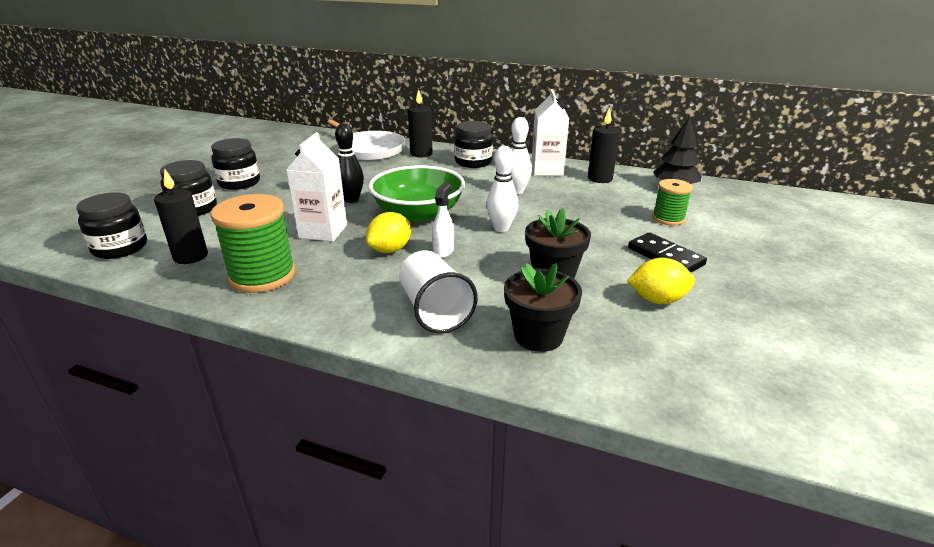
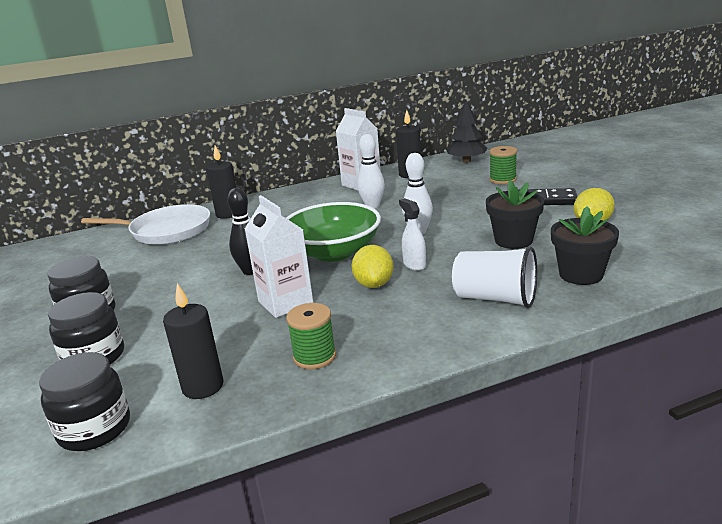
camera: 40 degrees left, 5 degrees down
(262, 276) = (314, 357): green spool -> green spool, size x0.58
(473, 162) = (290, 201): black jar -> none

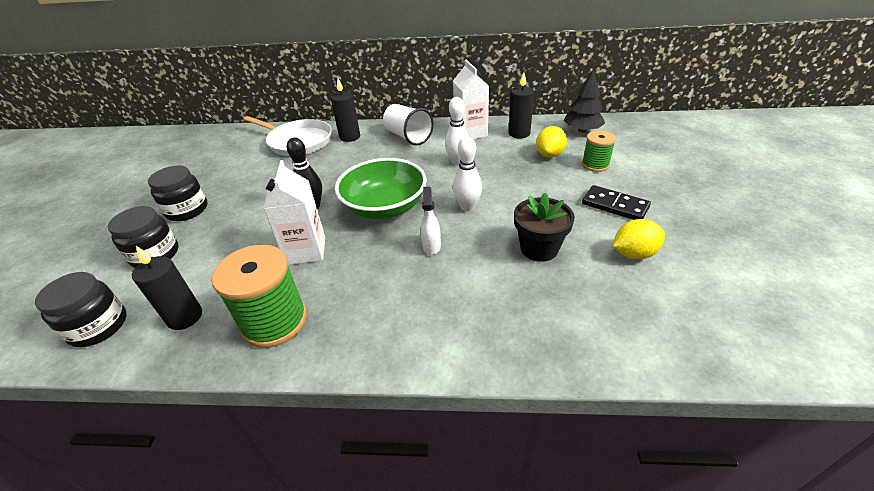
camera: 25 degrees right, 15 degrees up
(314, 357) = (275, 321): green spool -> green spool, size x1.72
(374, 284) = (382, 257): yellow lemon -> yellow lemon (549, 154)
(495, 298) = (461, 317): white cup -> white cup (408, 137)
(581, 274) = (563, 320): black flower pot -> none

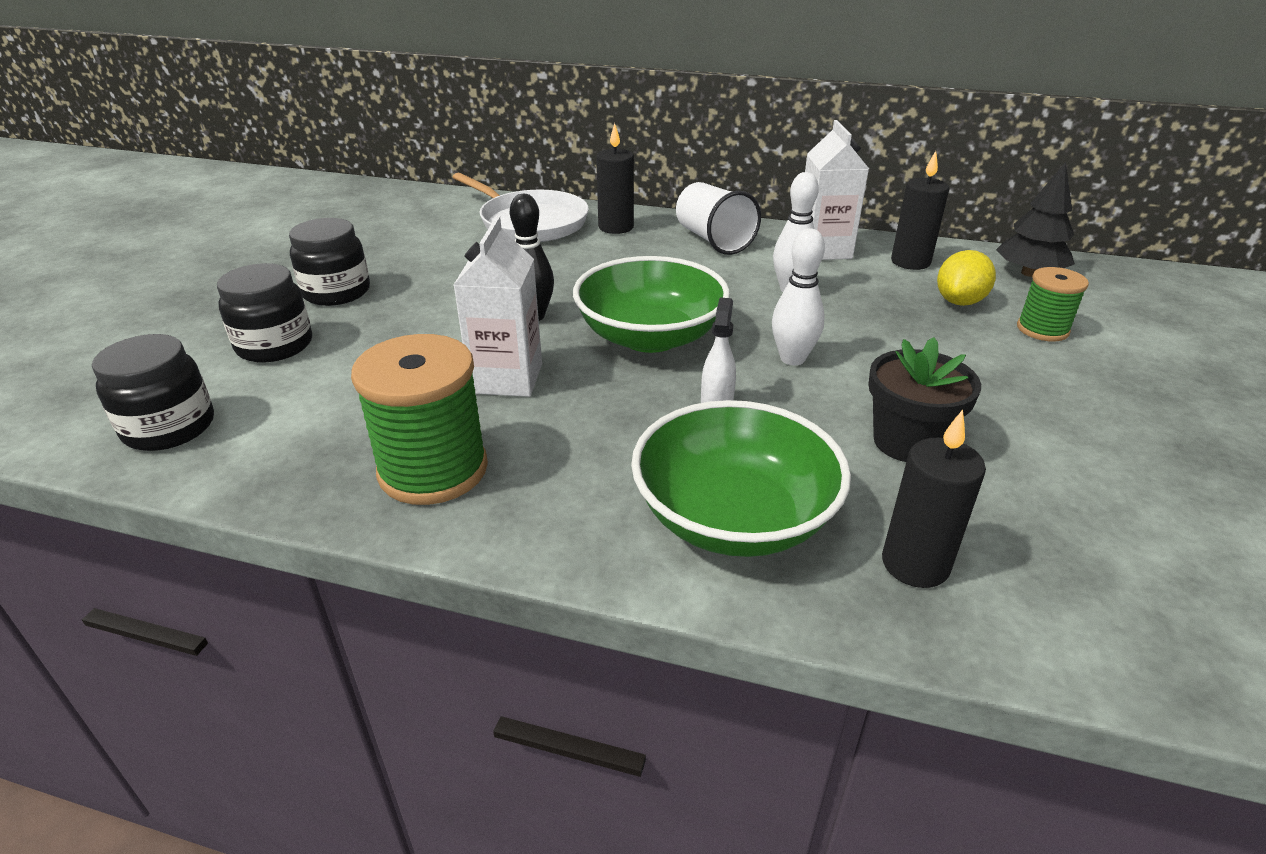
camera: 10 degrees right, 5 degrees down
(185, 317) = (298, 438): black candle -> black candle (915, 564)
(455, 316) = (734, 517): none -> green bowl
(615, 205) = (1066, 398): black domino -> none
(634, 254) = (1086, 480): yellow lemon -> none

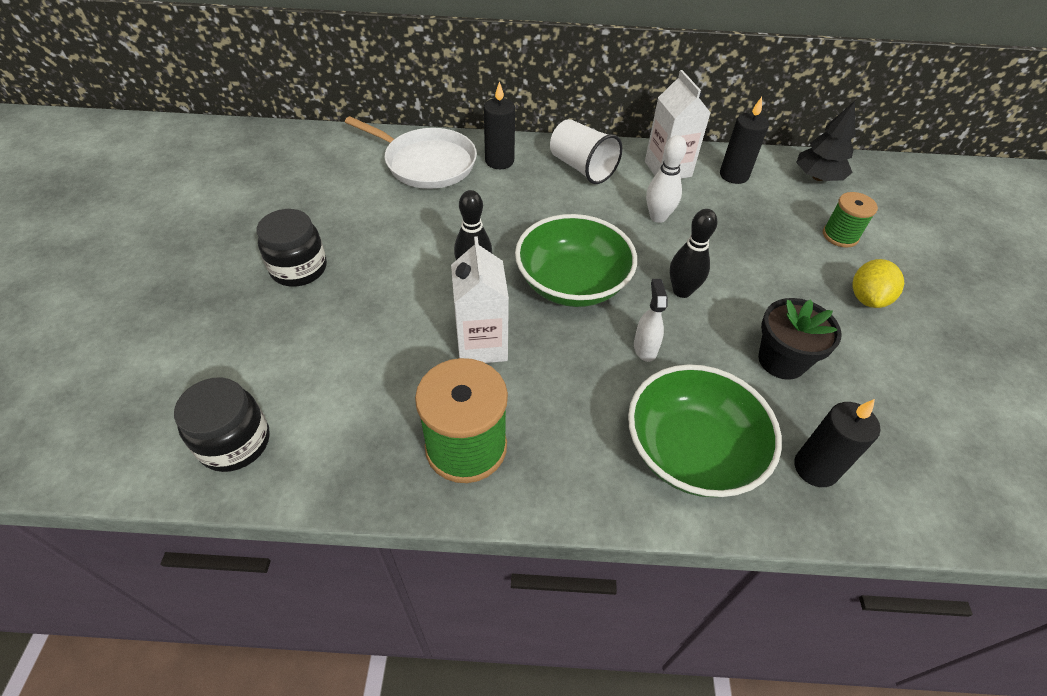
camera: 15 degrees left, 15 degrees up
(275, 345) = (276, 338): black jar -> none
(792, 358) = (682, 291): white bowling pin -> black bowling pin
(959, 301) = (778, 214): yellow lemon -> yellow lemon (867, 298)

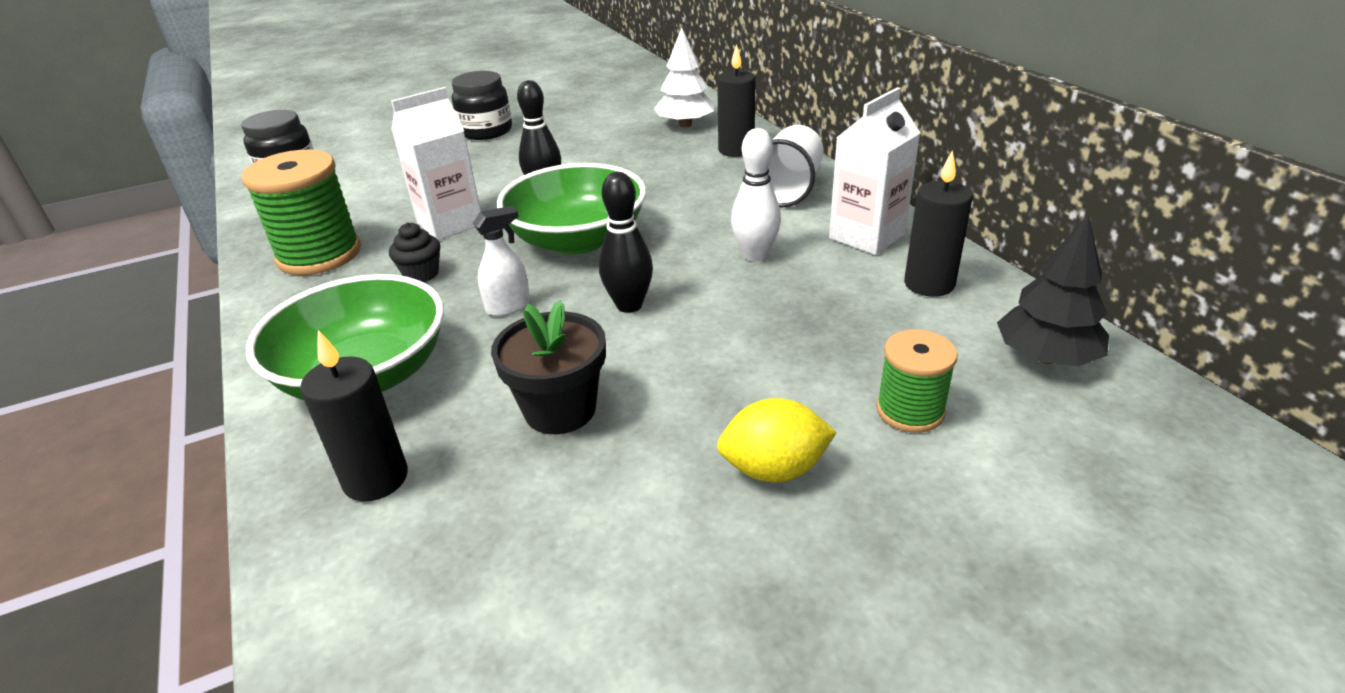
camera: 65 degrees right, 15 degrees down
(426, 163) = (685, 125): white pan -> white tree
(558, 384) = (421, 274): none -> black cupcake

